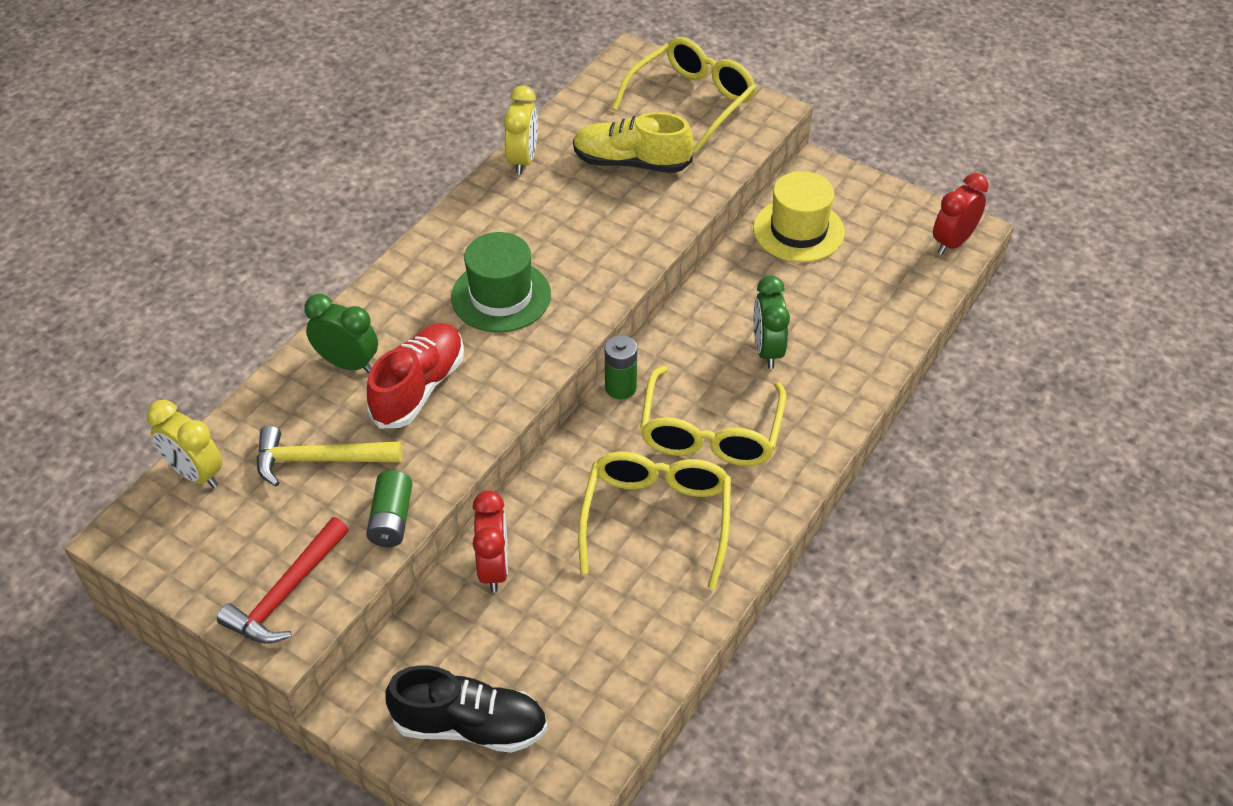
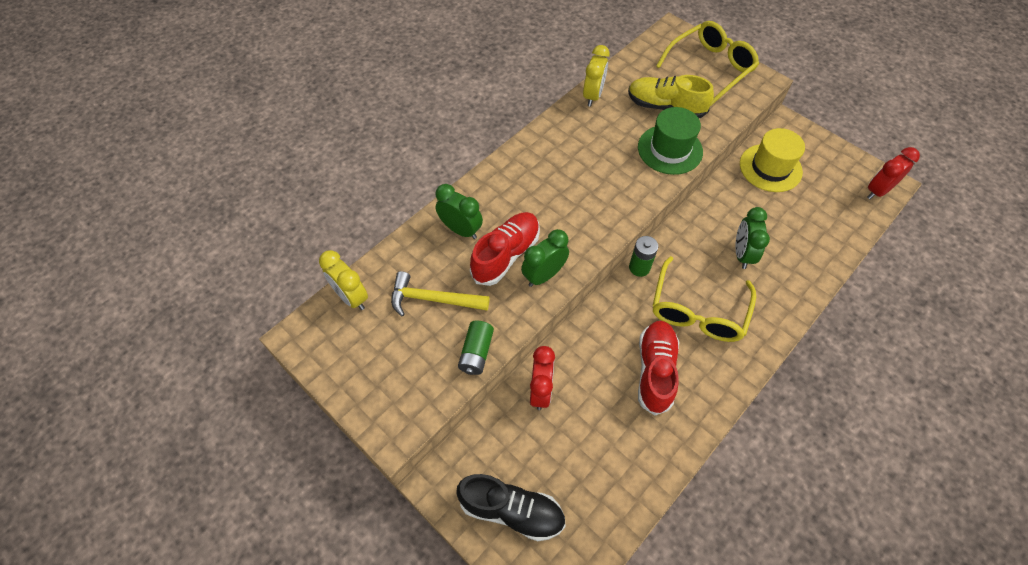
camera: 10 degrees right, 10 degrees up
(286, 593) = (399, 398): red hammer -> none
(477, 407) = (544, 275): none -> green clock
(501, 296) = (568, 194): green hat -> green hat (670, 149)
(656, 518) = (655, 370): yellow glasses -> red shoe

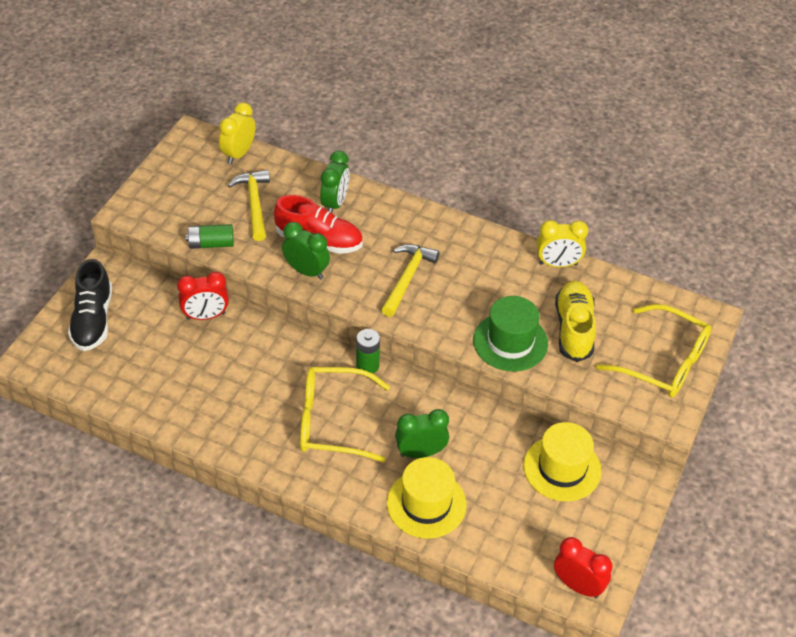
camera: 70 degrees right, 10 degrees down
(578, 199) = (407, 278): none -> yellow hammer
(655, 370) = (252, 396): red shoe -> none
(795, 264) = (426, 504): none -> yellow hat

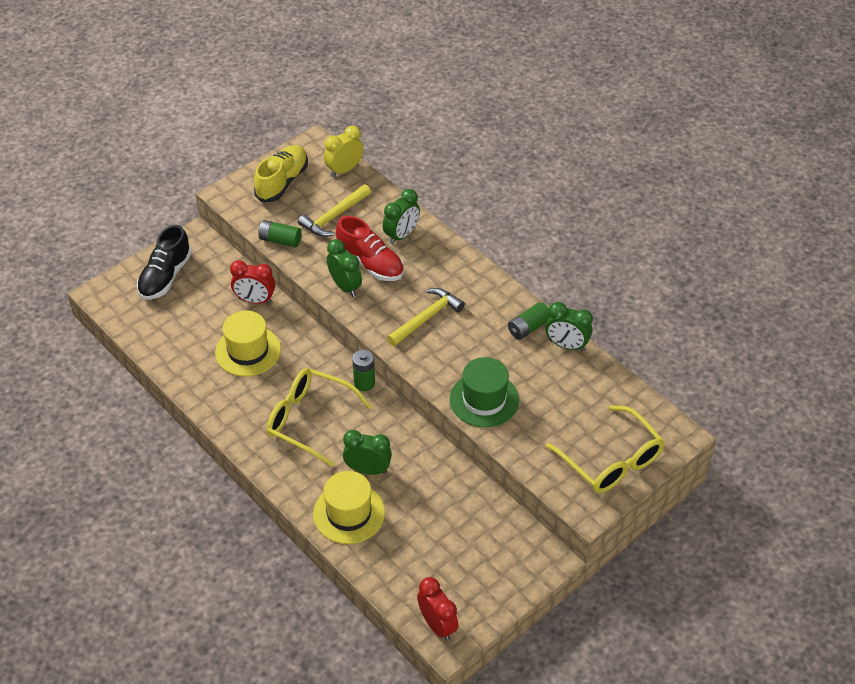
camera: 25 degrees right, 0 degrees up
(254, 204) = (334, 216): yellow hammer -> yellow hammer turned 150 degrees counterclockwise
(512, 258) = (528, 328): none -> green battery
(558, 264) = (566, 345): yellow clock -> green clock
(562, 468) = (481, 524): yellow hat -> yellow hat (248, 351)
(573, 329) = (547, 406): yellow shoe -> yellow shoe (282, 182)

